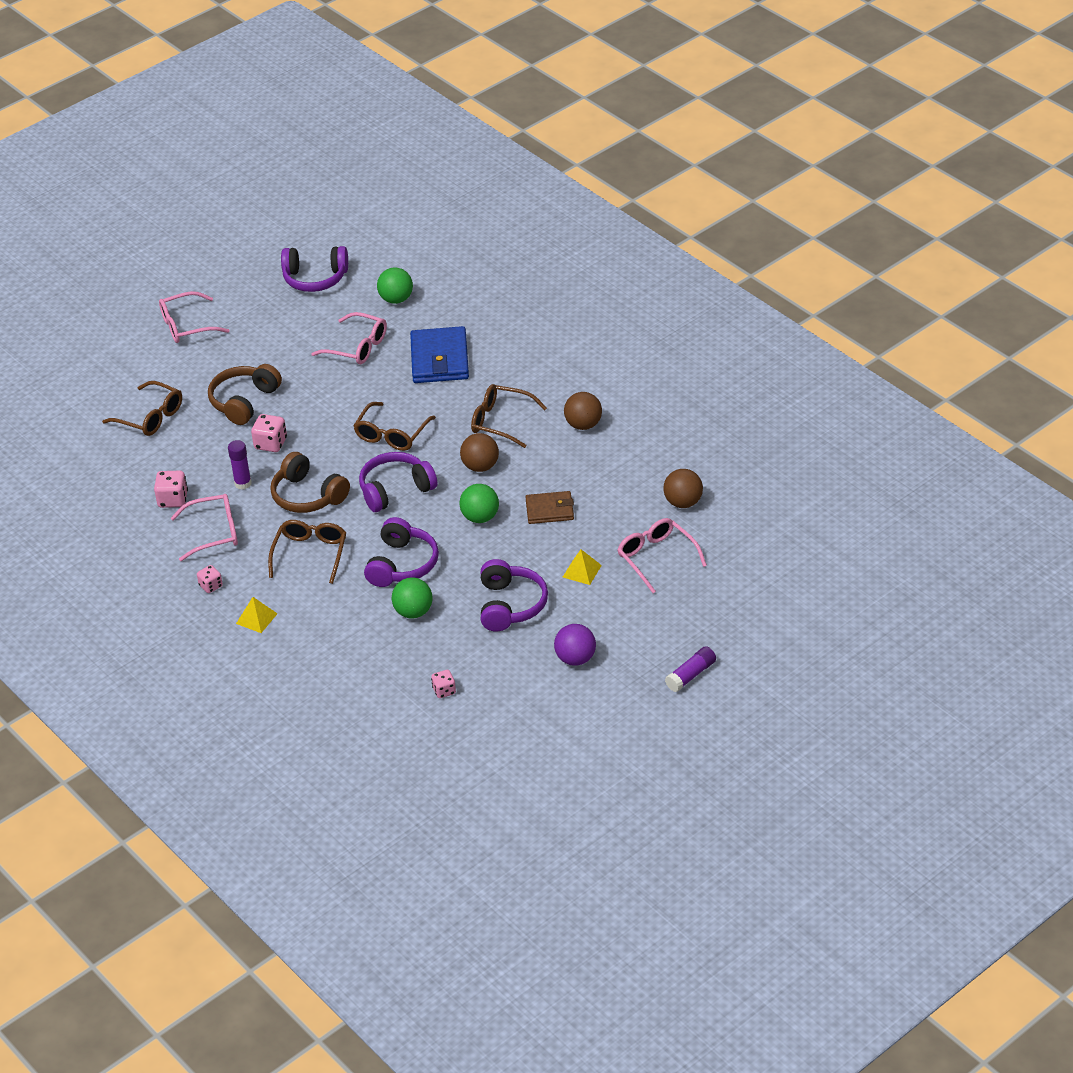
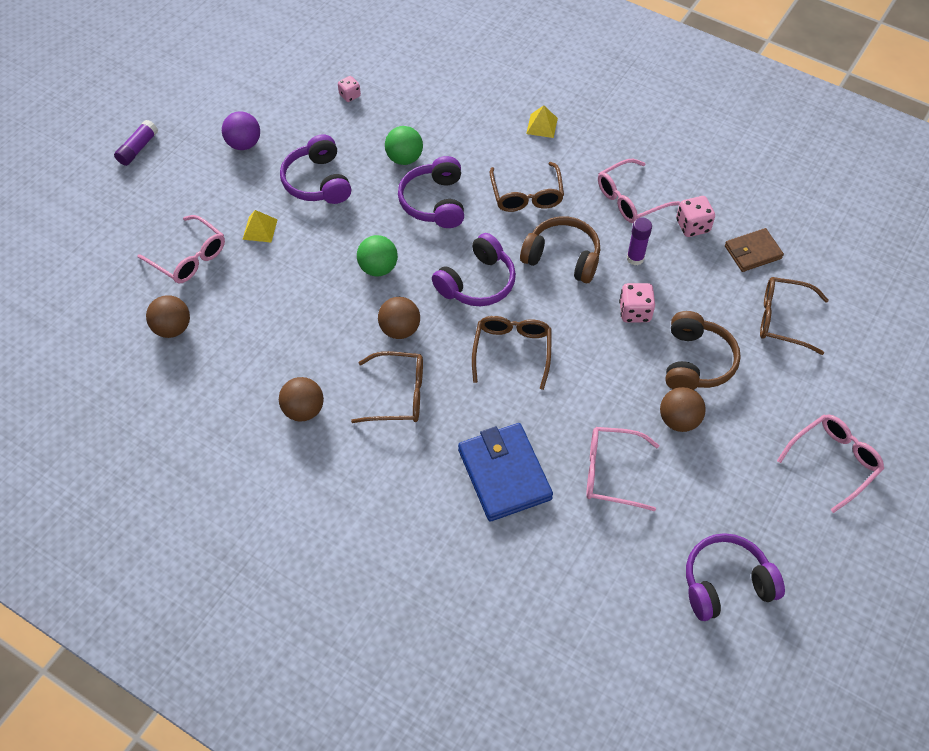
camera: 160 degrees right, 15 degrees up
(211, 586) = (600, 147): pink dice -> none
(285, 368) = (678, 420): none -> brown ball
(396, 299) = (602, 567): green ball -> none
(549, 510) = (310, 290): brown wallet -> brown wallet (752, 252)

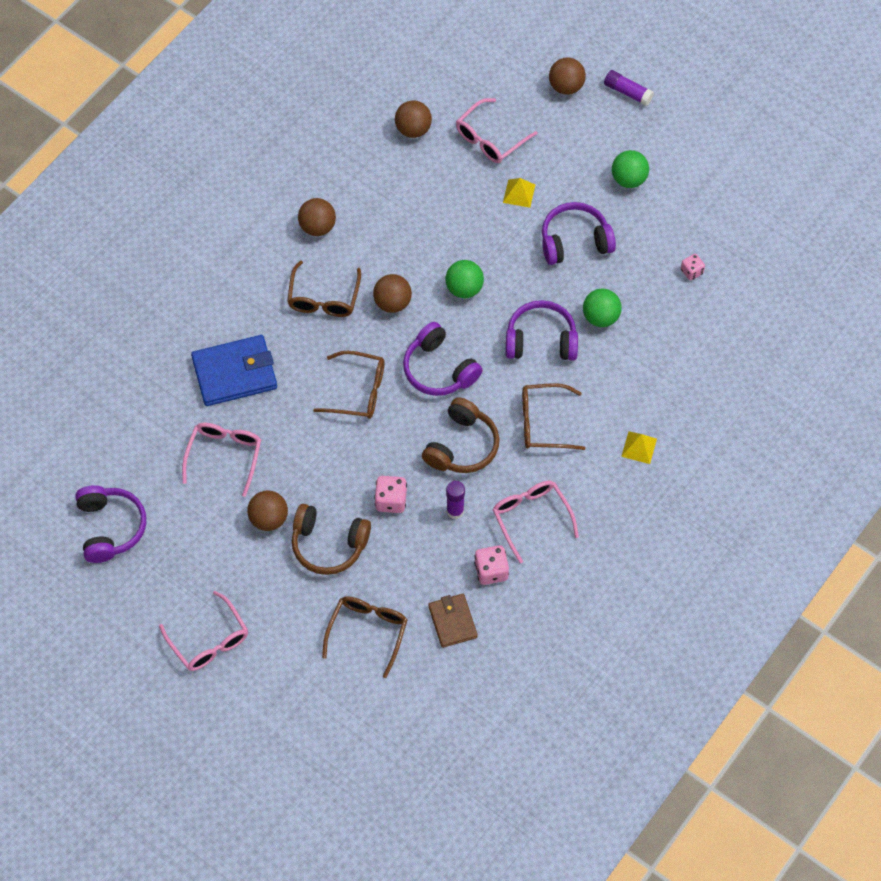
camera: 95 degrees right, 5 degrees up
(126, 197) = (566, 86): none -> brown ball
(244, 144) = (629, 179): purple ball -> green ball

